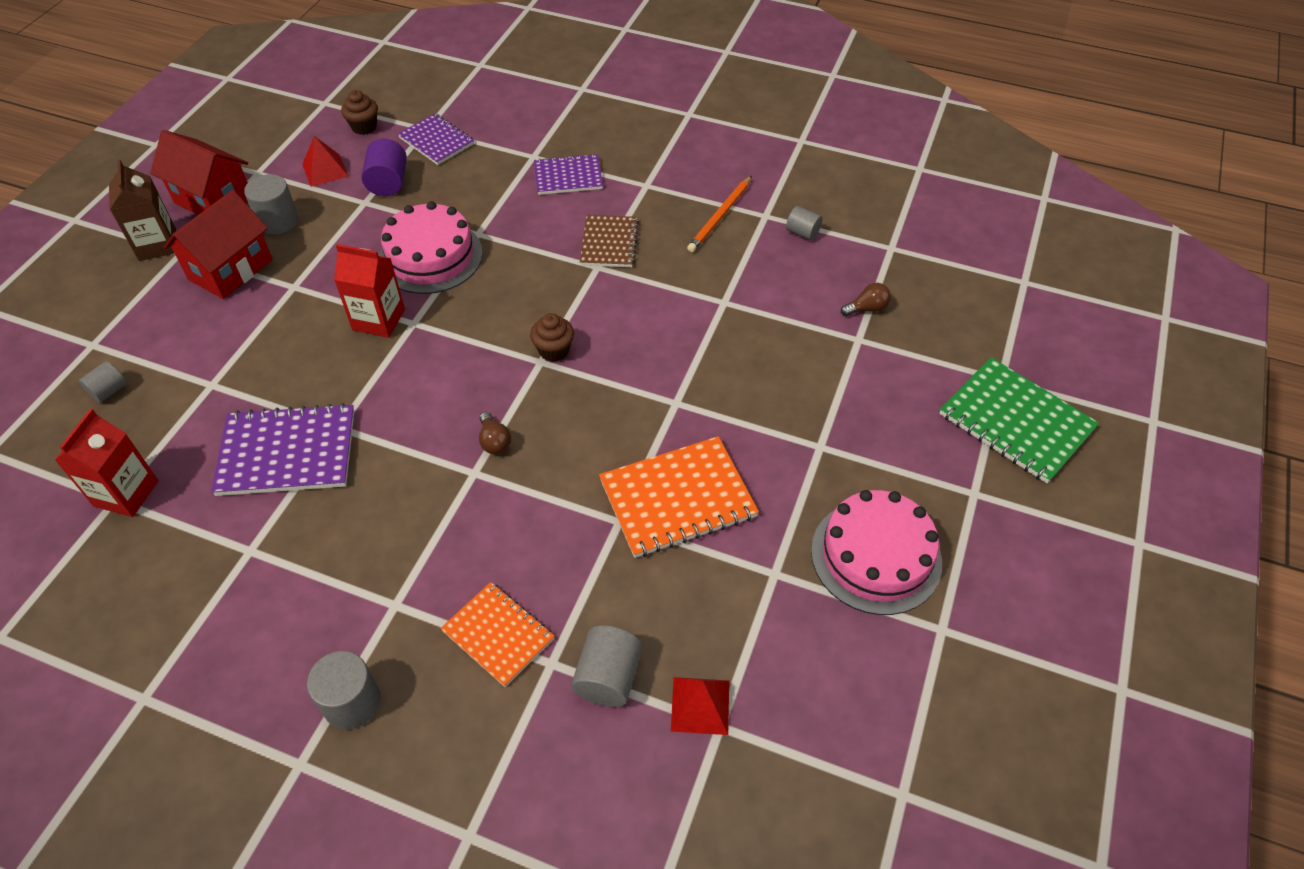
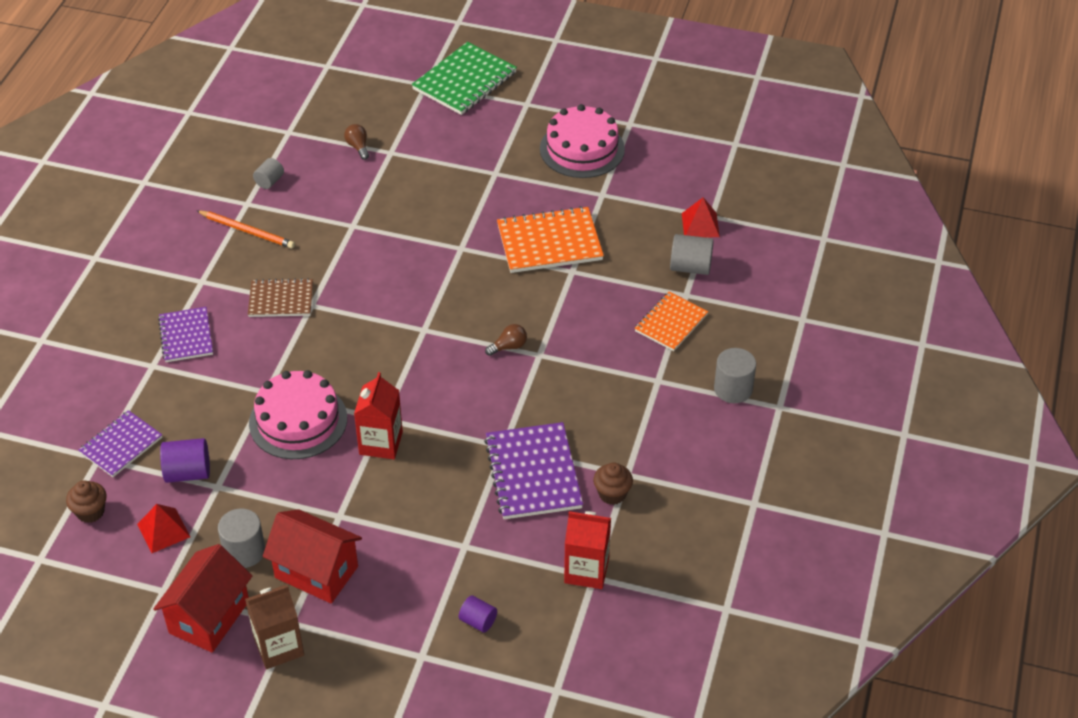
camera: 95 degrees left, 5 degrees down
(109, 391) = (478, 621): grey cylinder -> purple cylinder
(554, 351) = (412, 322): brown cupcake -> brown cupcake (612, 494)
(677, 499) = (549, 242): orange notebook -> orange notebook turned 75 degrees counterclockwise

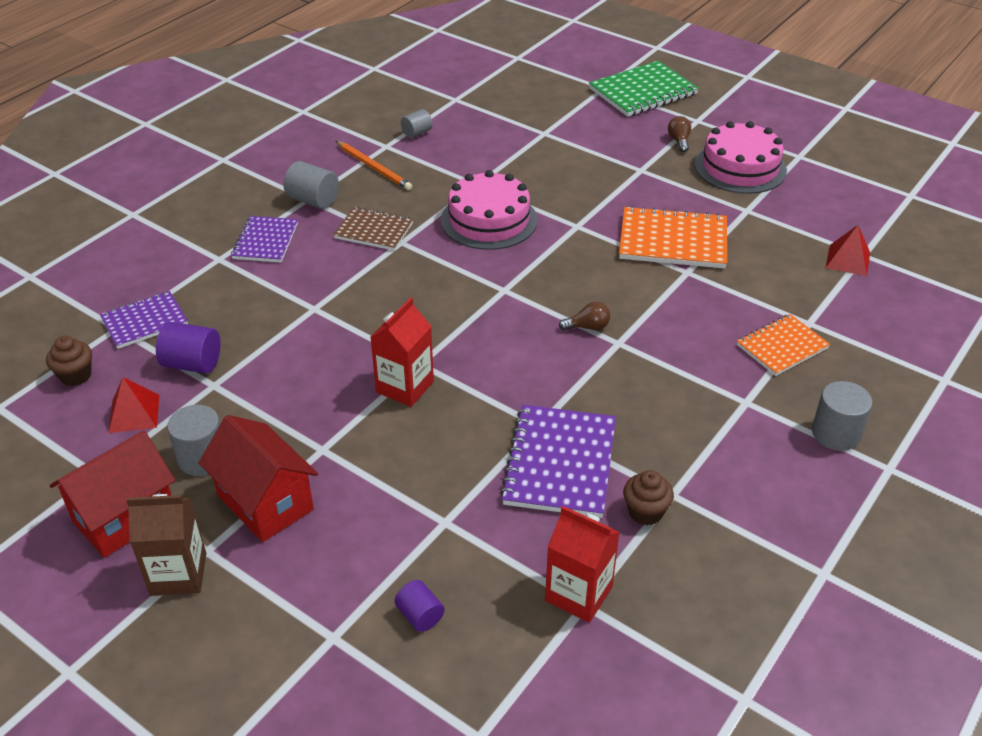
camera: 20 degrees right, 5 degrees down
(298, 421) = (330, 343): pink cake -> pink cake (489, 220)
(358, 147) = (515, 123): brown light bulb -> brown light bulb (679, 141)
(690, 267) = (823, 297): grey cylinder -> grey cylinder (313, 200)

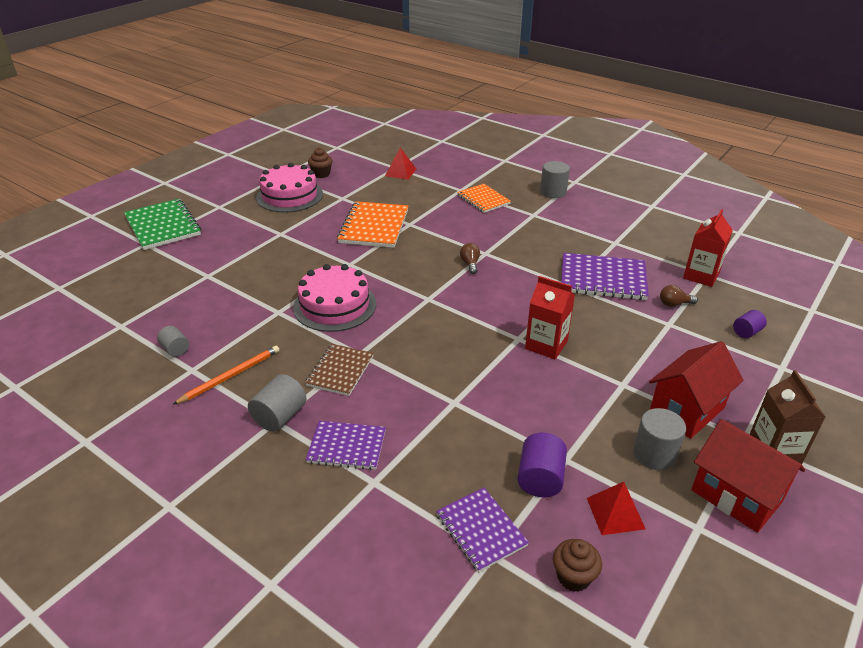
camera: 90 degrees left, 5 degrees down
(645, 512) = (632, 251): brown cupcake -> brown cupcake (321, 174)
(679, 141) = (245, 216): brown light bulb -> brown light bulb (674, 304)

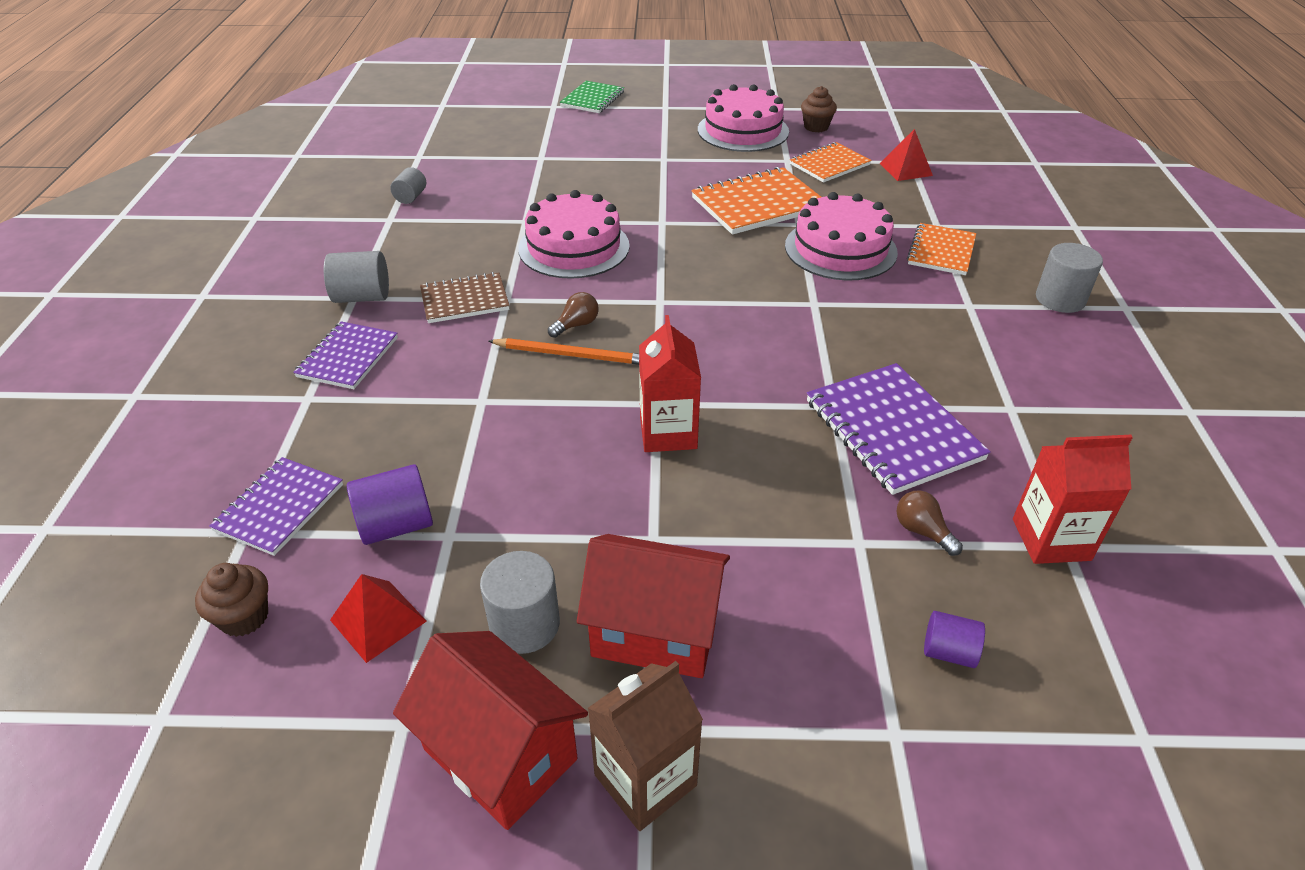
camera: 55 degrees right, 5 degrees up
(163, 226) = (592, 99): green notebook -> green notebook, size x0.64
(230, 376) = (398, 243): orange pencil -> orange pencil (571, 355)
(346, 447) = (348, 357): purple notebook -> purple notebook turned 45 degrees clockwise
(365, 189) = (829, 164): none -> orange notebook
(448, 224) = (840, 249): none -> pink cake
(470, 264) = (773, 301): brown light bulb -> brown light bulb (576, 325)
(736, 495) = (500, 754): red house -> red house turned 60 degrees counterclockwise

